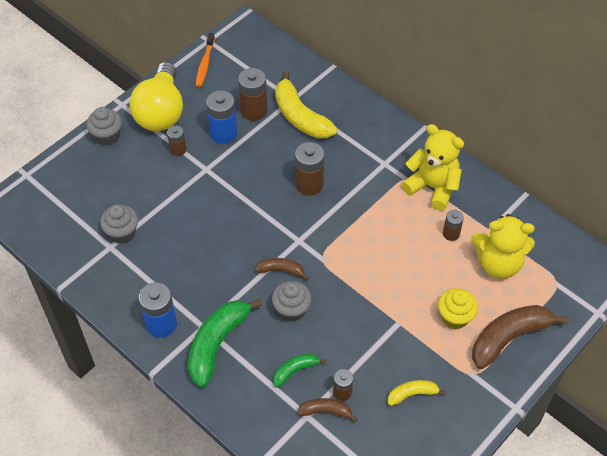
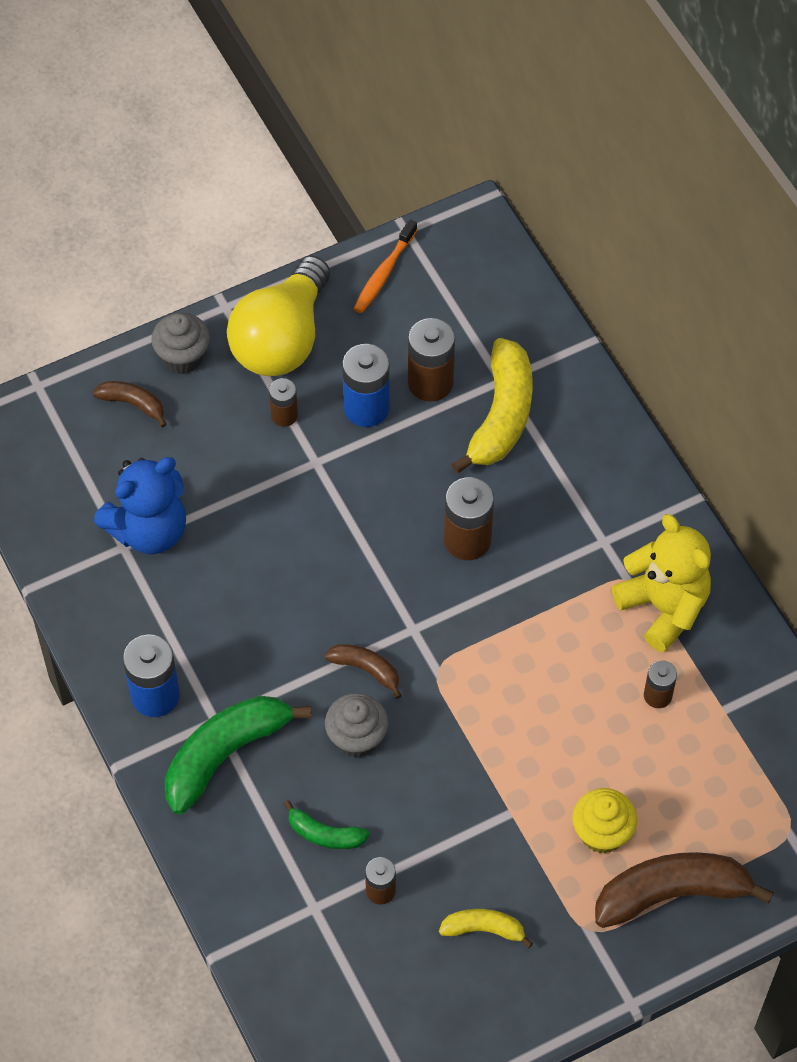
camera: 20 degrees right, 5 degrees up
(122, 233) = (149, 530): grey cupcake -> blue teddy bear
(295, 370) = (324, 834): green banana -> green banana turned 150 degrees counterclockwise
(300, 116) = (501, 416): yellow banana -> yellow banana turned 150 degrees counterclockwise
(326, 411) = (344, 911): brown banana -> brown banana (133, 404)
(498, 263) = (710, 769): yellow teddy bear -> none

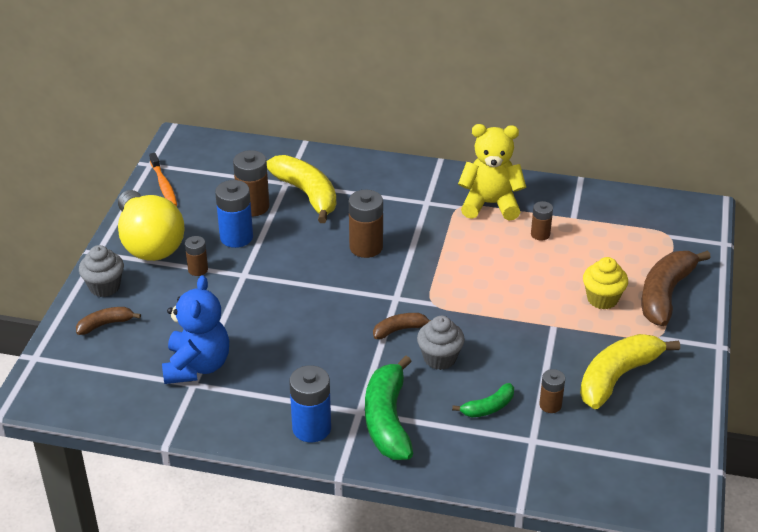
camera: 50 degrees left, 20 degrees down
(484, 929) = (618, 377): yellow banana -> yellow banana, size x1.93

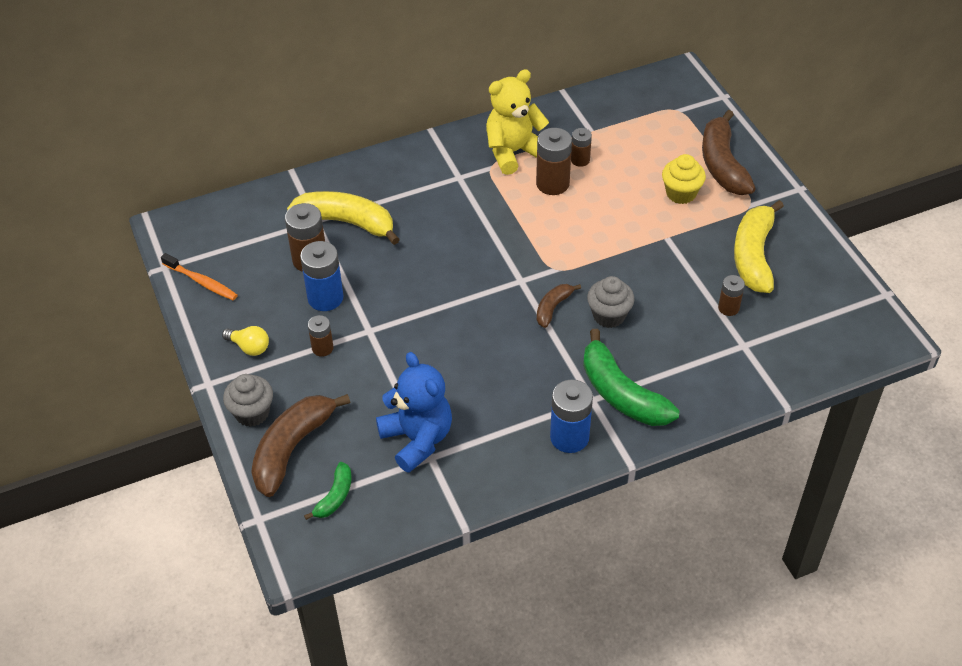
camera: 35 degrees left, 10 degrees up
(105, 324) = (292, 448): brown banana -> brown banana, size x1.93
(149, 243) = (249, 347): yellow light bulb -> yellow light bulb, size x0.42
(366, 247) = (450, 247): brown battery -> brown battery (552, 183)
(488, 407) = (686, 337): green banana -> green banana (334, 497)

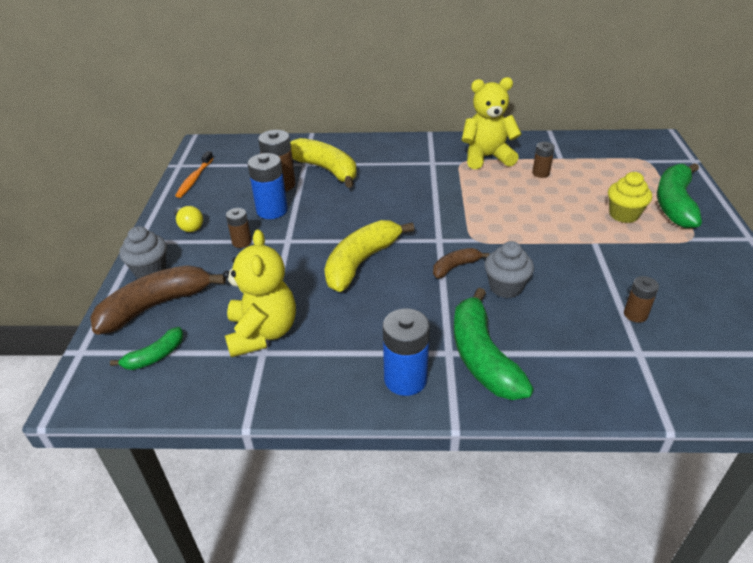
camera: 25 degrees right, 10 degrees down
(201, 282) = (194, 179): orange toothbrush -> orange toothbrush turned 45 degrees clockwise
(417, 439) = (262, 333): blue teddy bear -> yellow teddy bear
(552, 183) = (507, 183): brown battery -> none
(722, 164) = (674, 204): brown banana -> green banana
(754, 255) = (681, 278): yellow banana -> yellow banana (361, 262)

